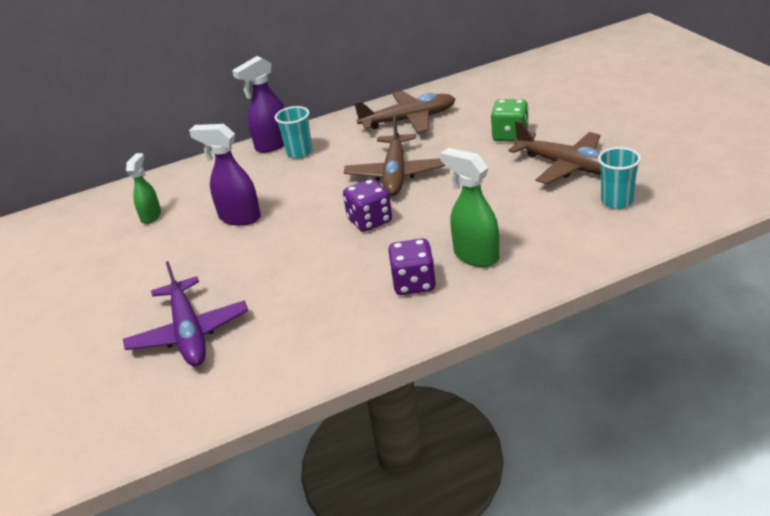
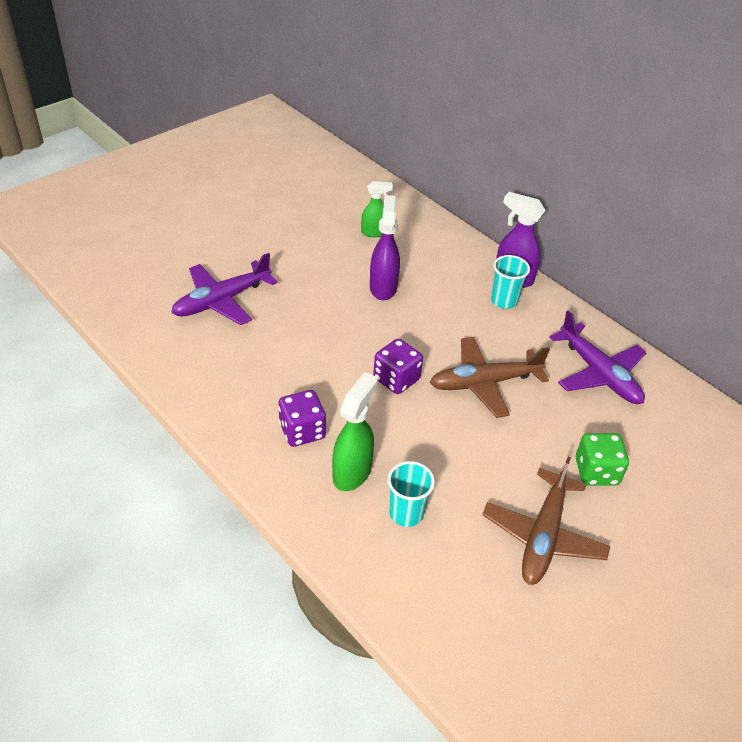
camera: 65 degrees right, 10 degrees up
(408, 120) = (598, 373): brown plane -> purple plane
(617, 201) = (479, 593): turquoise cup -> turquoise cup (406, 513)

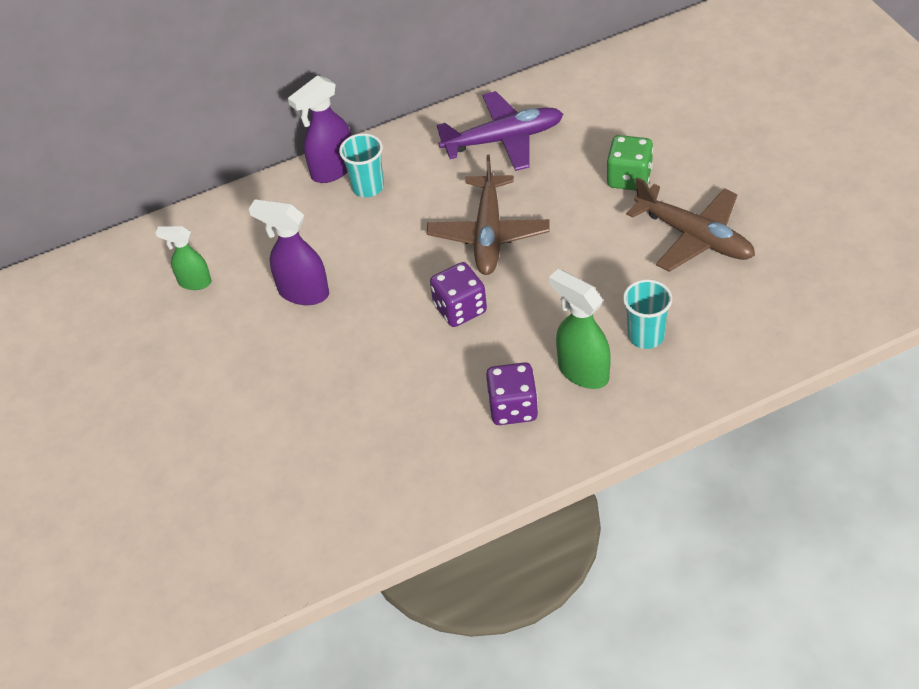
camera: 65 degrees left, 5 degrees up
(222, 300) = (264, 463): purple plane -> none
(374, 232) = (194, 282): green spray bottle -> green spray bottle turned 90 degrees counterclockwise

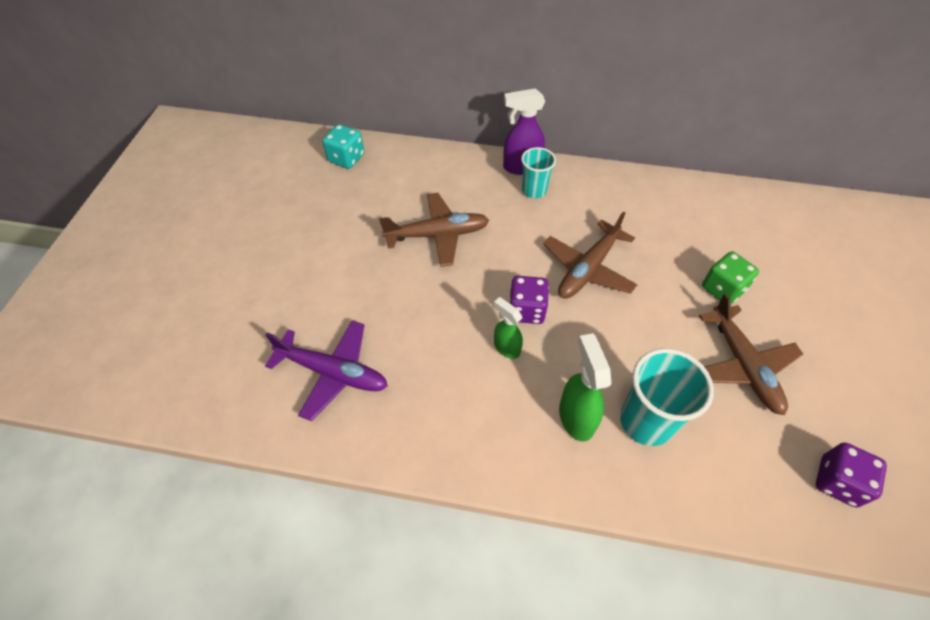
camera: 30 degrees right, 5 degrees up
(117, 273) = (346, 158): none -> turquoise dice
(194, 282) = (381, 189): green spray bottle -> green spray bottle (506, 347)
(302, 292) = (437, 235): purple spray bottle -> brown plane
(503, 139) = (649, 209): purple plane -> purple plane (332, 372)
(513, 408) = (504, 410): purple dice -> purple dice (837, 482)
(646, 336) = (646, 421): turquoise cup -> turquoise cup, size x1.62

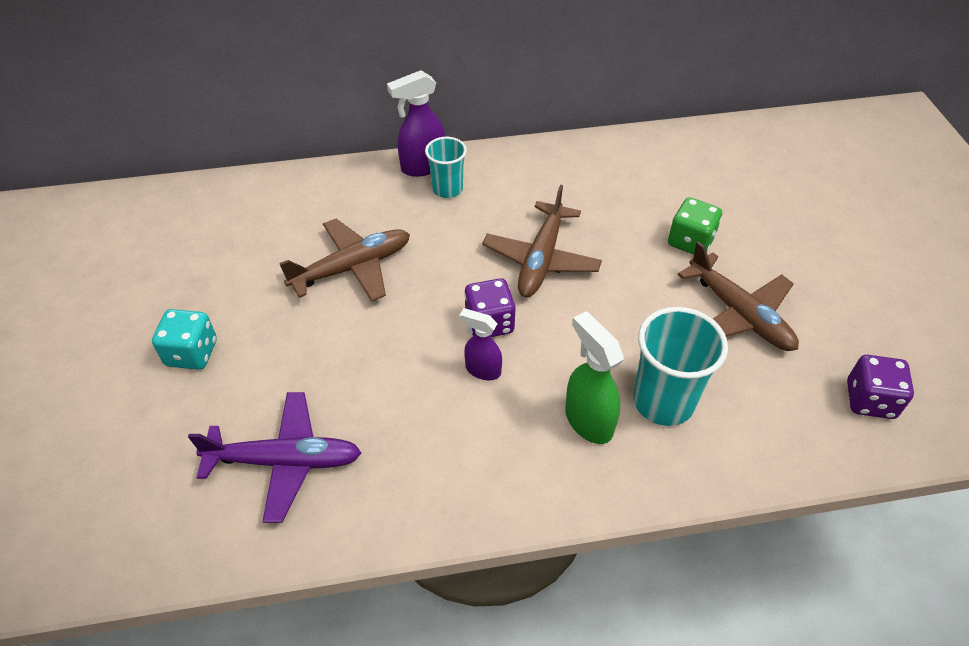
camera: 20 degrees left, 5 degrees down
(346, 158) = (201, 207): turquoise dice -> turquoise dice (192, 353)
(506, 347) = (482, 370): green spray bottle -> purple spray bottle

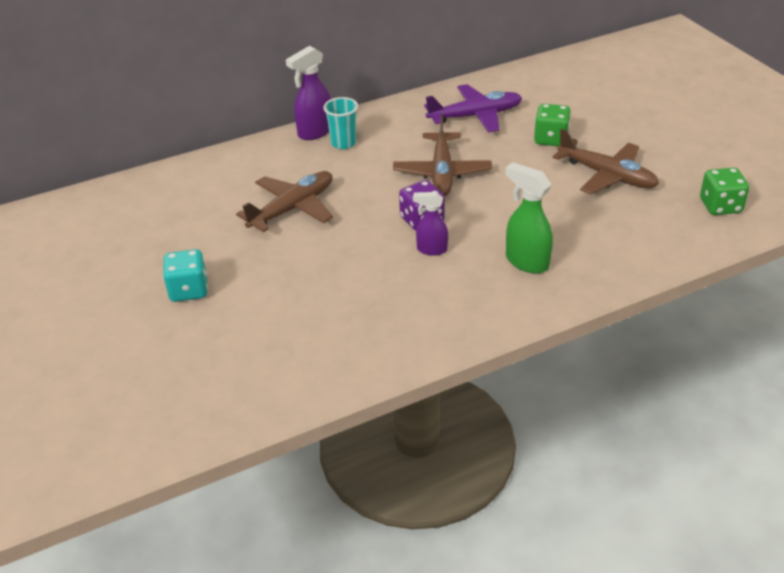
camera: 15 degrees left, 10 degrees down
(284, 461) = (305, 338): purple plane -> purple plane (475, 116)
(663, 401) = (576, 238): turquoise cup -> none
(870, 400) = (720, 206): purple dice -> green dice

